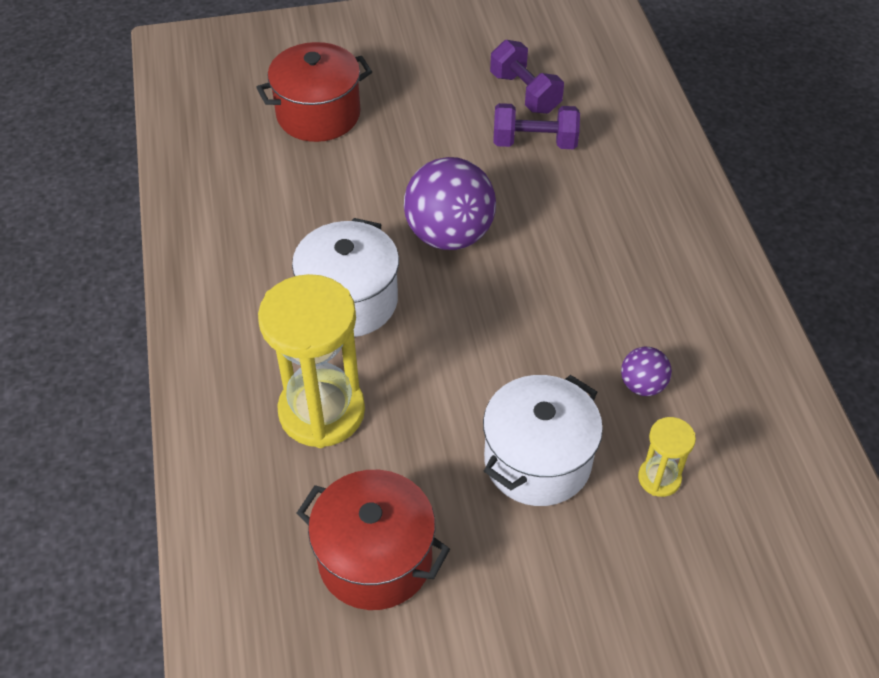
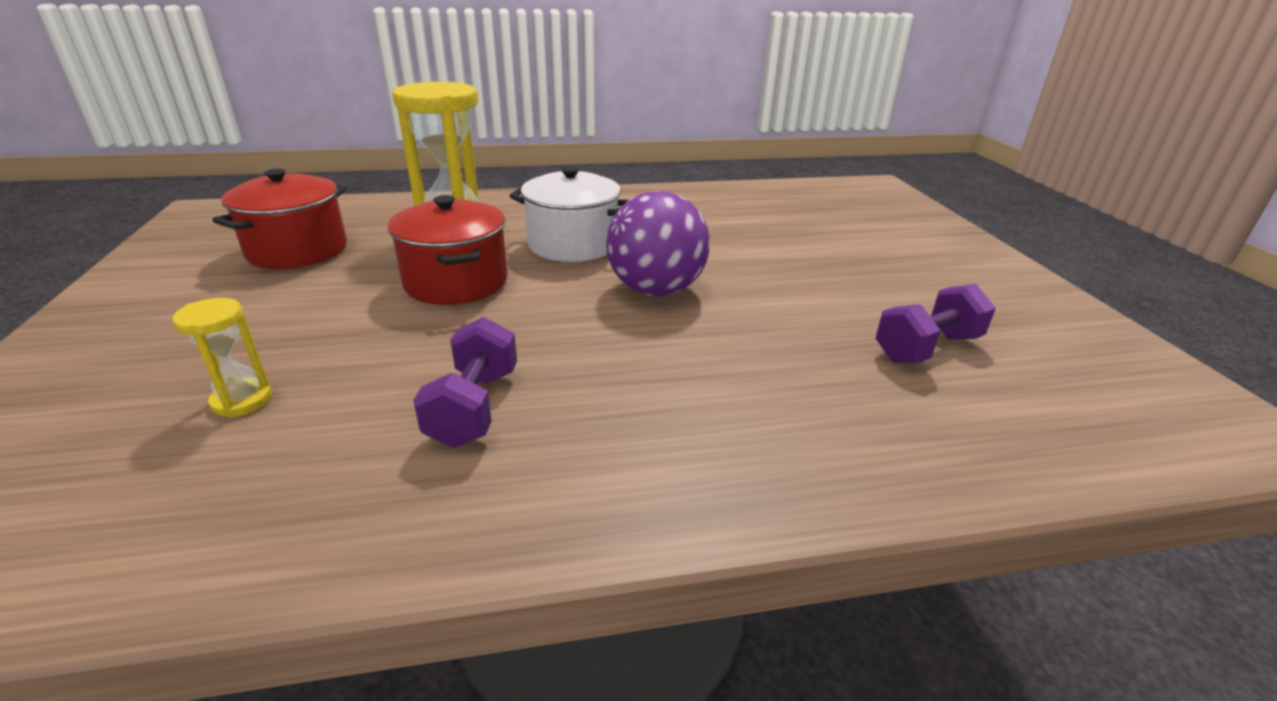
camera: 90 degrees right, 20 degrees down
(318, 114) = (817, 234): red pot -> red pot (456, 282)
(534, 142) = (827, 349): purple dumbbell -> purple dumbbell (474, 407)
(537, 461) = (332, 323): white pot -> none
(642, 385) = (387, 401): purple ball -> none

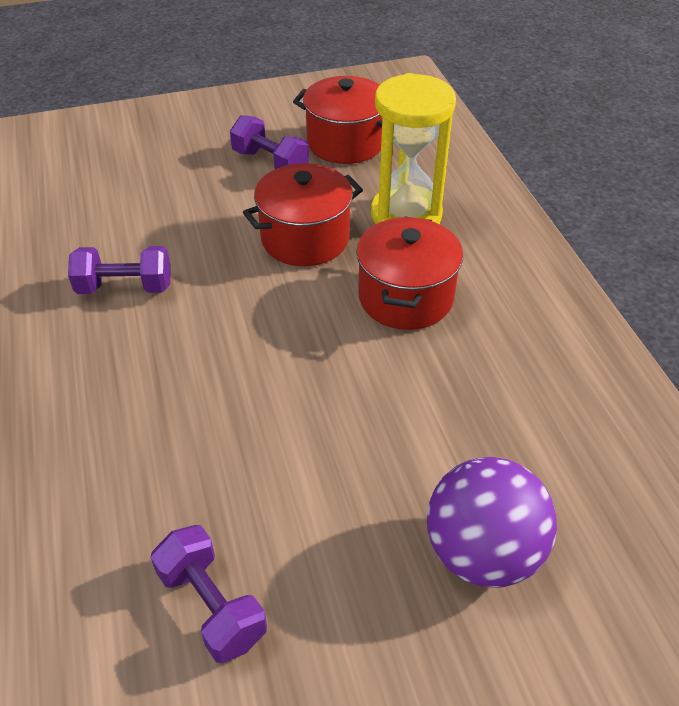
camera: 85 degrees right, 15 degrees up
(242, 400) = (138, 191): yellow hourglass -> none
(286, 294) = (270, 163): none -> purple dumbbell
(572, 244) = (405, 297): white pot -> red pot
(655, 290) = (313, 370): purple ball -> purple ball (482, 552)

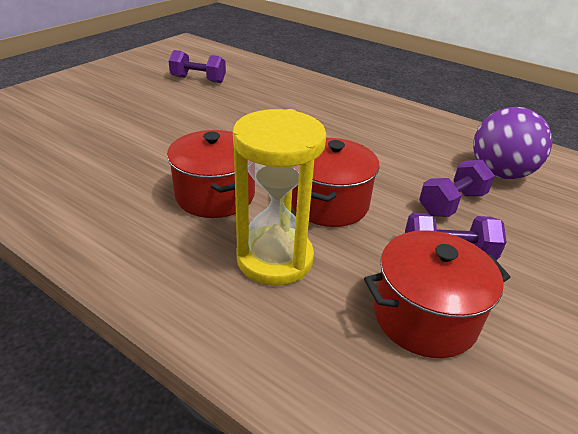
camera: 140 degrees right, 10 degrees down
(125, 287) = (384, 138): purple dumbbell -> purple dumbbell (451, 203)
(482, 552) = (94, 116): purple ball -> purple ball (499, 173)

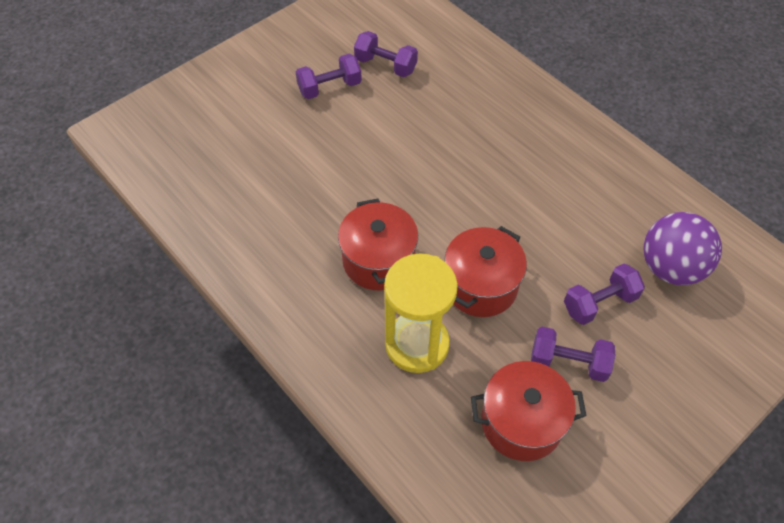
camera: 15 degrees right, 20 degrees up
(149, 93) = (329, 87): none -> purple dumbbell

